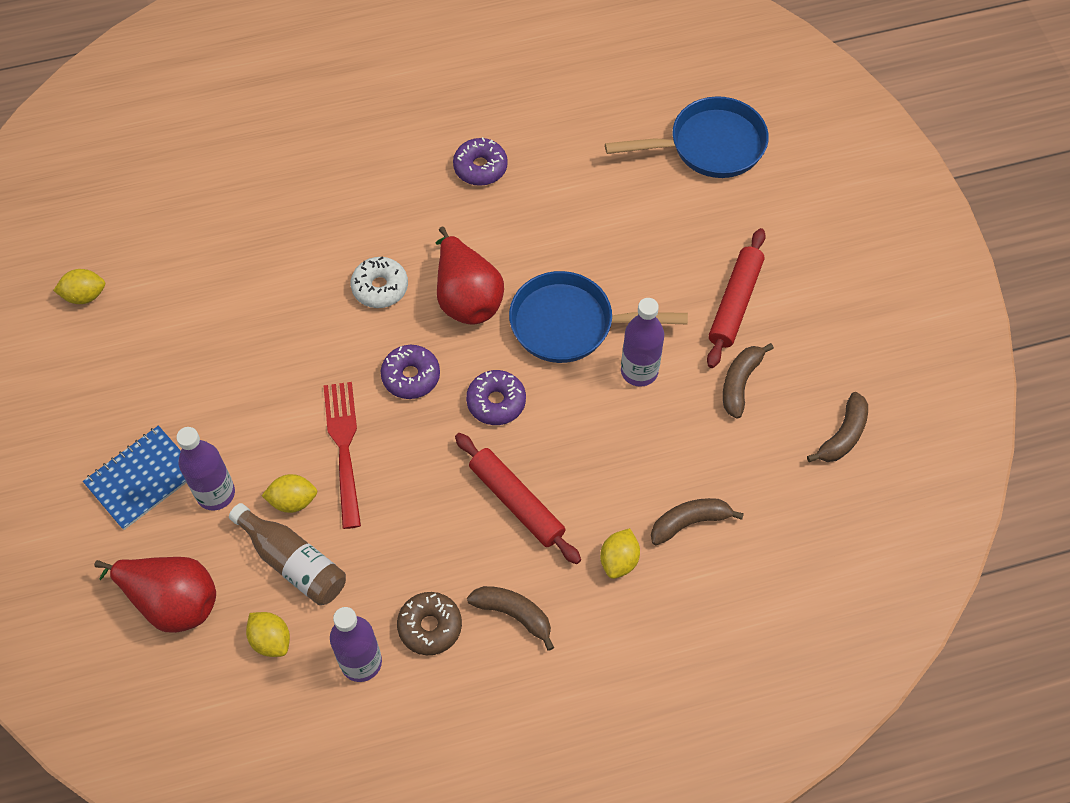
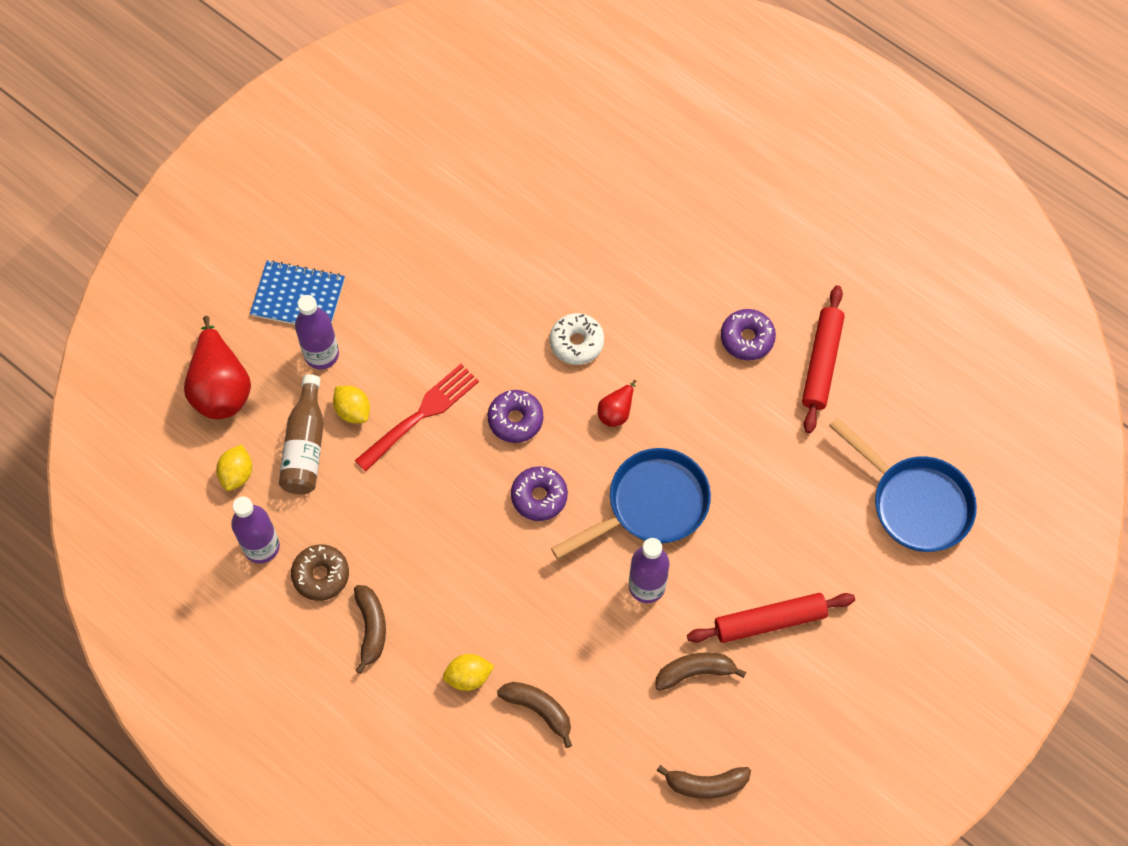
camera: 55 degrees right, 5 degrees up
(85, 295) = (414, 146): yellow lemon -> none
(466, 297) = (616, 411): red pear -> red pear, size x0.50
(516, 502) = (464, 569): red rolling pin -> red rolling pin (821, 363)
(570, 324) = (651, 505): blue pan -> blue pan turned 90 degrees clockwise

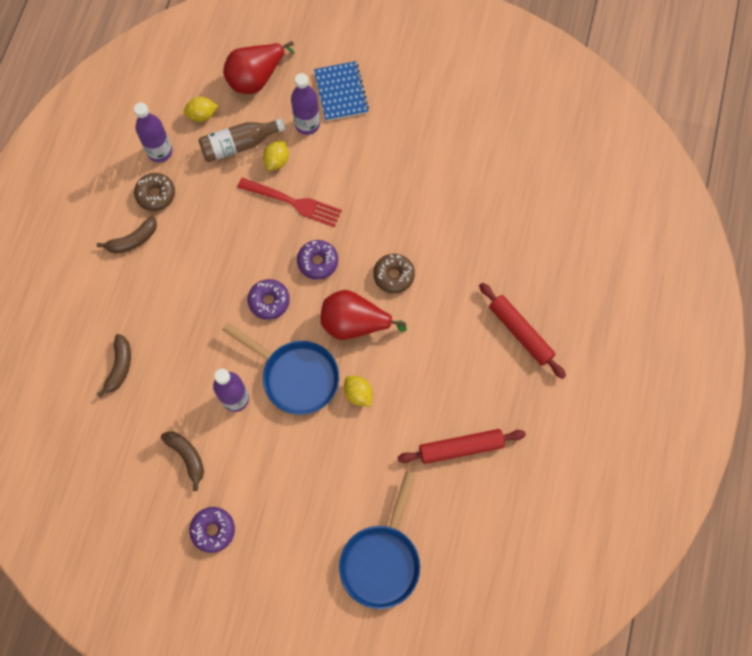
camera: 65 degrees right, 5 degrees up
(468, 677) = (124, 313): yellow lemon -> yellow lemon (358, 394)
(576, 343) = (393, 275): white donut -> brown donut
(616, 411) = (355, 324): red pear -> red pear, size x1.99
(706, 784) = (110, 497): brown banana -> none
(747, 338) = (454, 387): purple donut -> purple donut (213, 530)
(770, 621) = (245, 492): red rolling pin -> red rolling pin (520, 332)

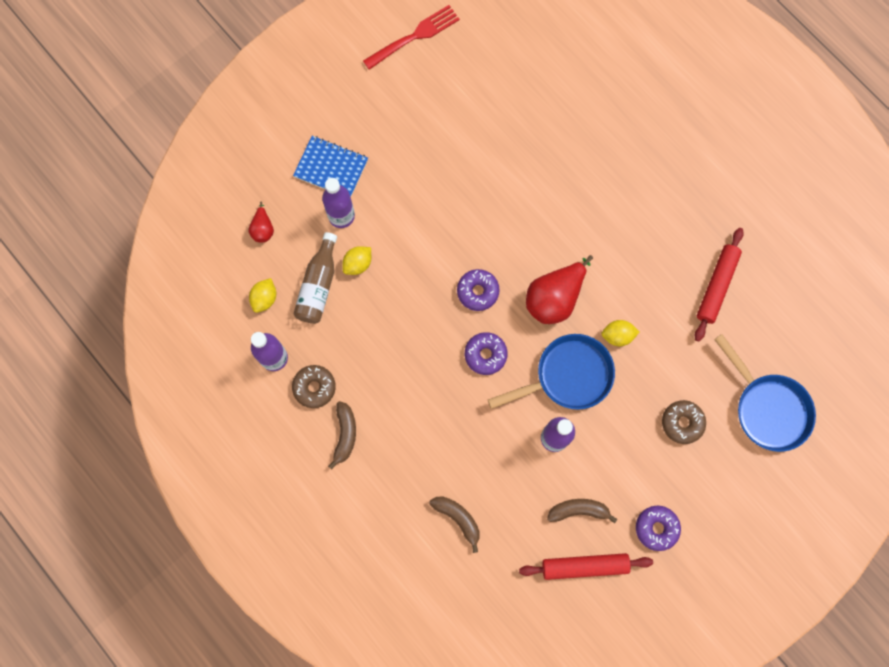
camera: 55 degrees left, 5 degrees up
(256, 78) = (263, 229): red pear -> red pear, size x0.50
(277, 161) = (358, 264): yellow lemon -> yellow lemon turned 75 degrees clockwise
(292, 202) = (407, 276): red fork -> red fork (414, 37)
(393, 275) = (533, 239): brown donut -> brown donut (682, 423)
(520, 332) = (652, 174): red rolling pin -> red rolling pin (584, 566)

